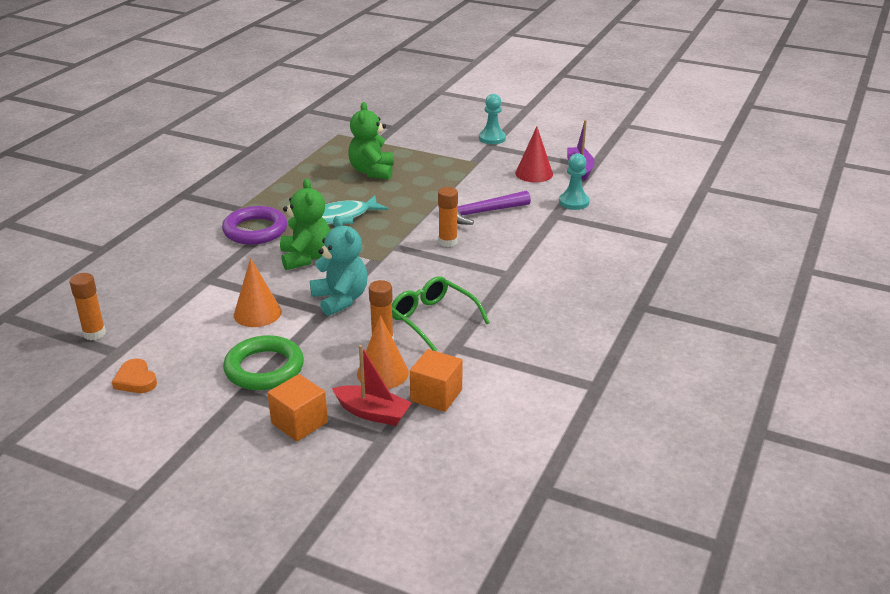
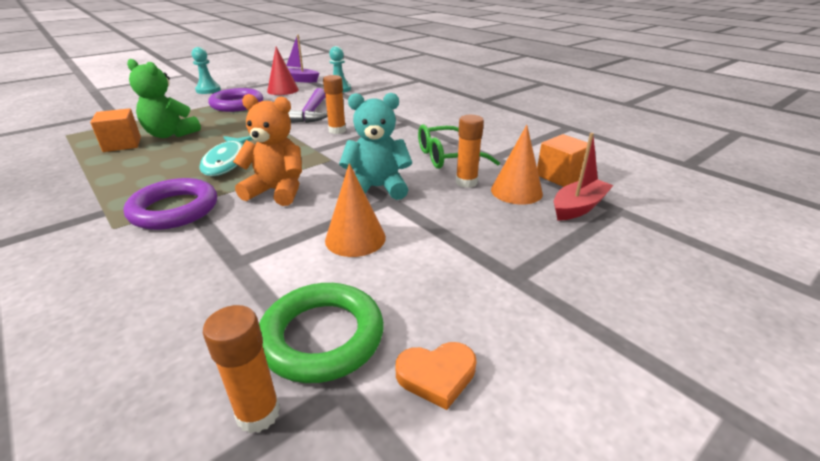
camera: 65 degrees left, 0 degrees up
(264, 368) = (472, 253): green ring -> green ring (322, 336)
(299, 423) = (585, 249): orange cube -> orange cube (122, 144)
(306, 258) = (277, 191): green teddy bear -> orange teddy bear
(467, 168) = (237, 104): none -> purple ring

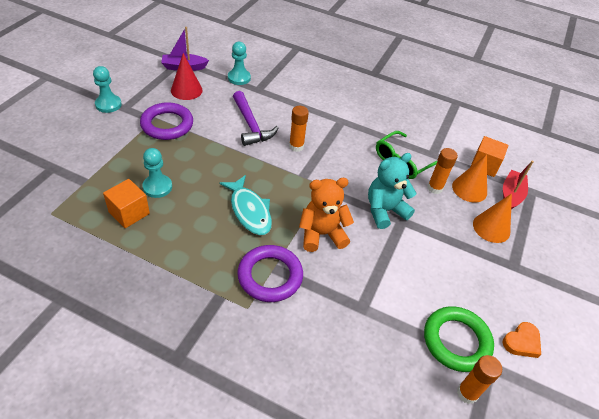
camera: 30 degrees left, 15 degrees up
(171, 134) = (157, 187): green teddy bear -> turquoise pawn
(355, 238) = (412, 264): orange cone -> orange cone (491, 228)

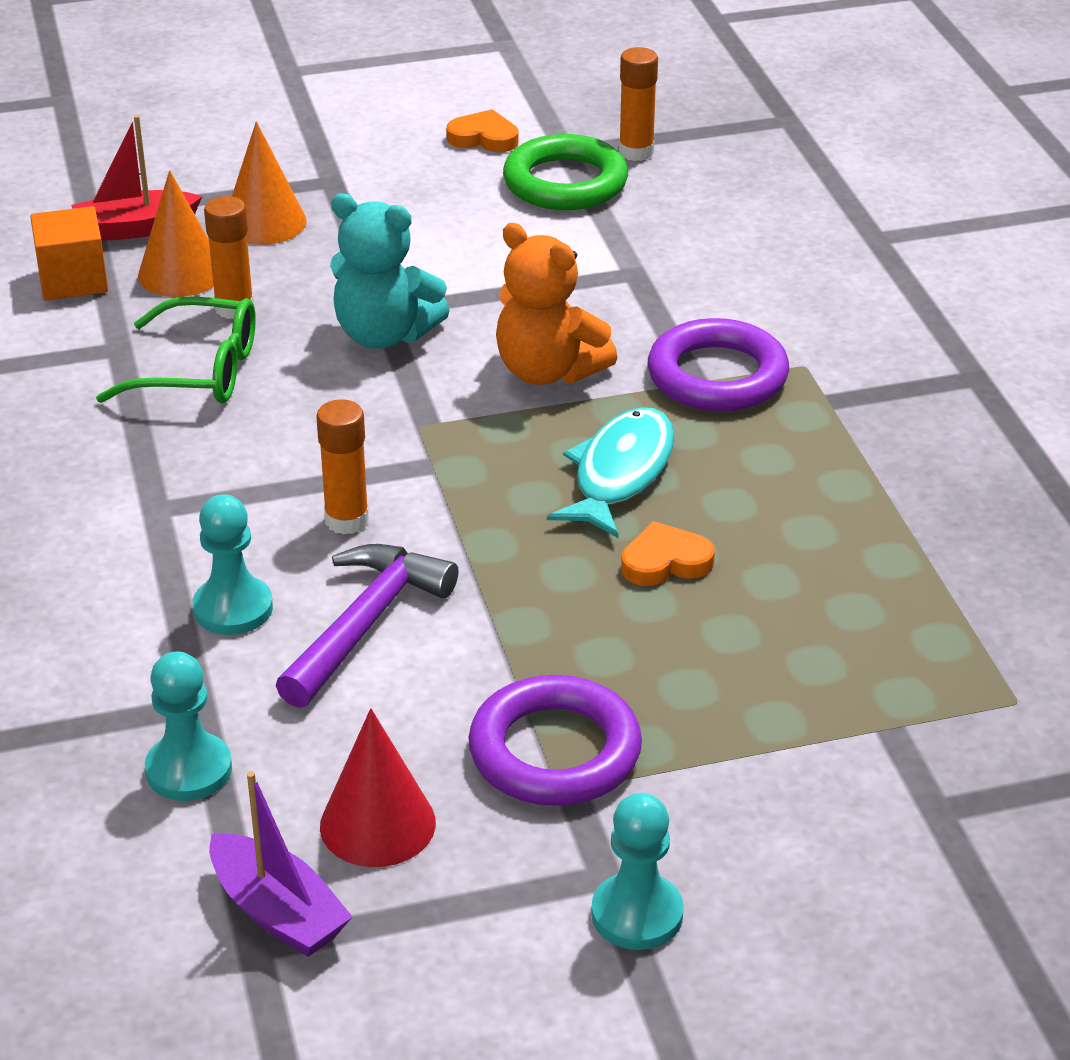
camera: 125 degrees left, 10 degrees down
(129, 213) = (854, 606): orange cube -> none
(157, 187) = (744, 620): turquoise pawn -> turquoise pawn (233, 608)
(200, 190) = (665, 561): none -> orange heart

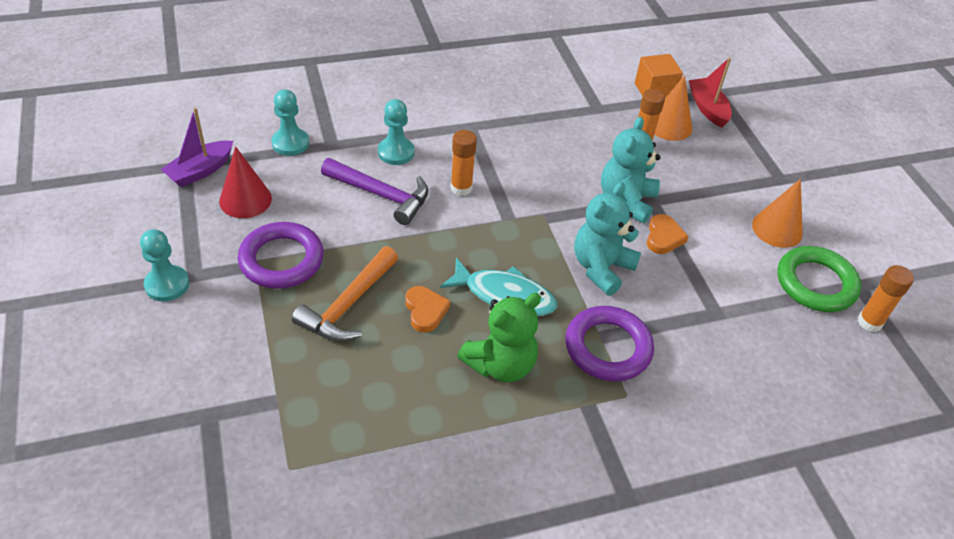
camera: 85 degrees right, 10 degrees up
(198, 371) = (582, 135): green glasses -> none
(264, 222) = (727, 154): orange cone -> orange cone (777, 229)
(484, 138) = (857, 245): orange heart -> orange heart (663, 237)
(548, 371) = (601, 268): orange teddy bear -> turquoise teddy bear
(663, 654) = (348, 305): none -> orange hammer
(768, 481) = (500, 364): none -> green teddy bear

